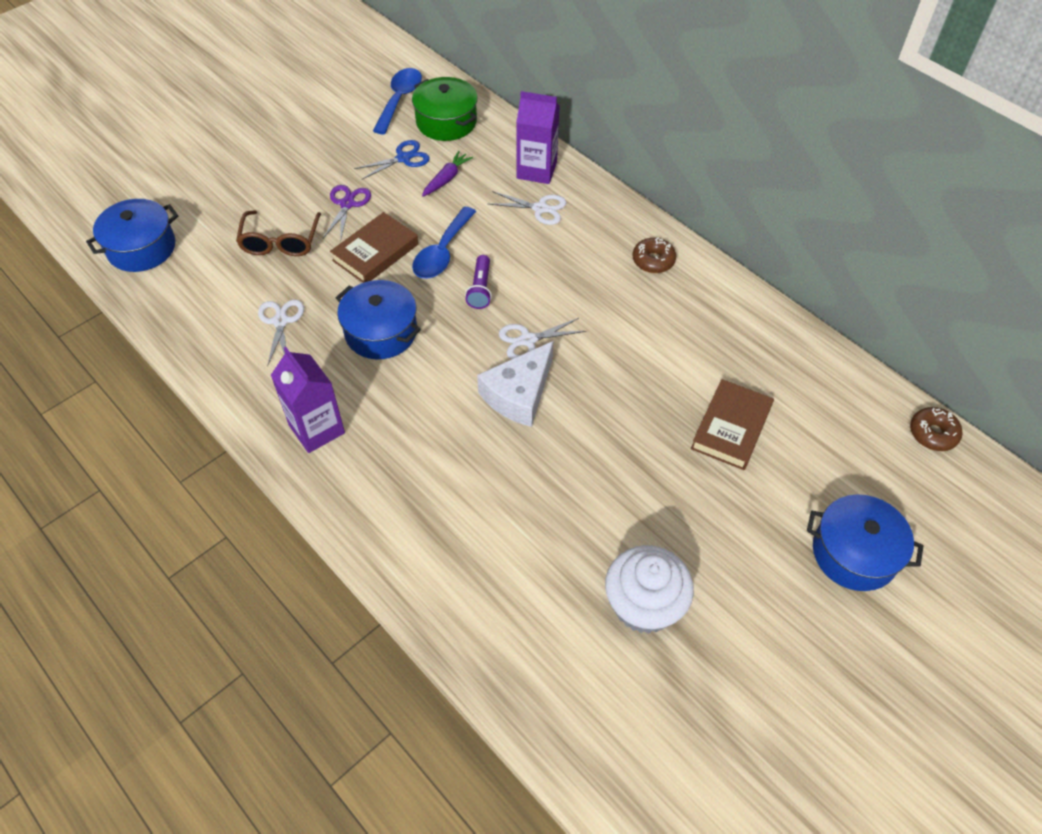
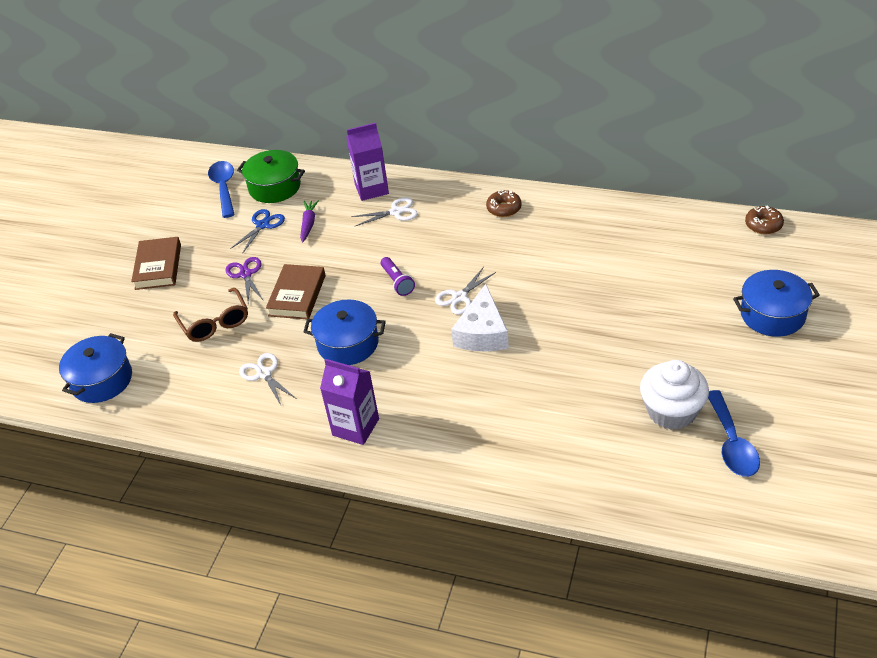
camera: 25 degrees left, 10 degrees down
(442, 252) = (348, 272): blue spoon -> blue spoon (732, 443)
(731, 428) = (639, 283): brown book -> brown book (158, 267)

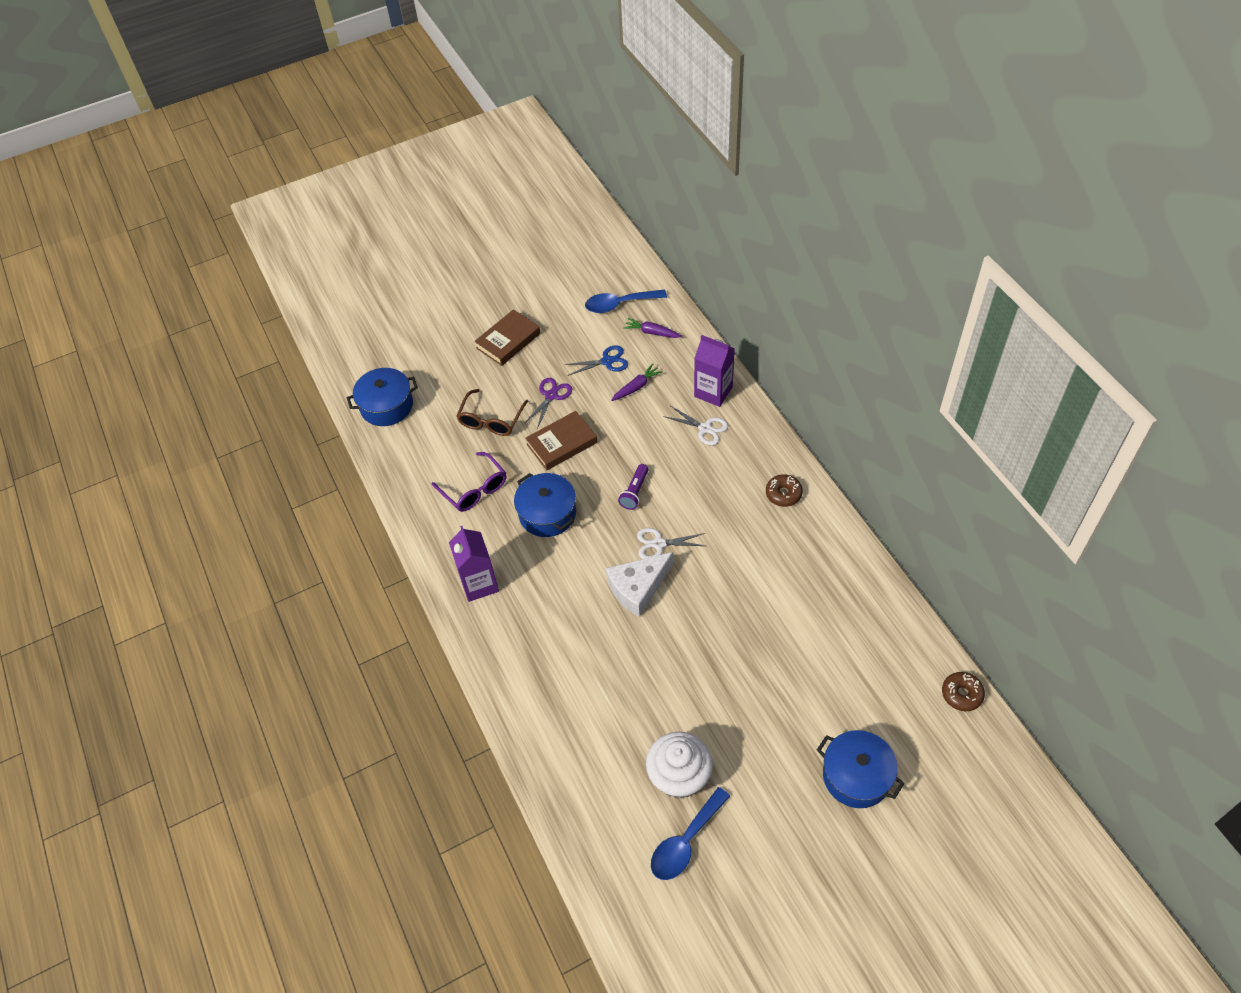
camera: 45 degrees right, 10 degrees up
(224, 188) = (619, 304): blue spoon -> blue spoon turned 135 degrees counterclockwise
(264, 374) = (474, 489): white scissors -> purple glasses
(274, 187) = (652, 332): green pot -> purple carrot

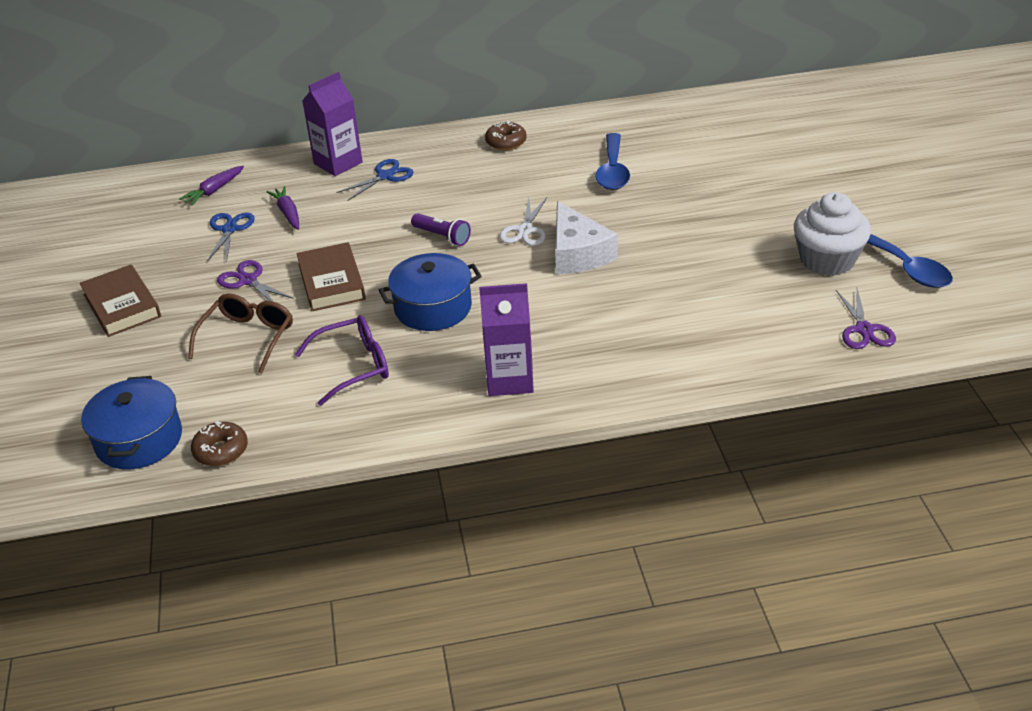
camera: 75 degrees left, 15 degrees down
(491, 420) = (248, 337): brown glasses -> brown glasses turned 105 degrees counterclockwise
(589, 816) = (864, 330): none -> purple scissors
(619, 304) = (147, 207): blue spoon -> blue spoon (612, 171)
(705, 428) = (385, 176): white scissors -> blue scissors
(856, 776) = (849, 157): blue pot -> none
(961, 694) = (778, 91): brown donut -> brown donut (221, 451)

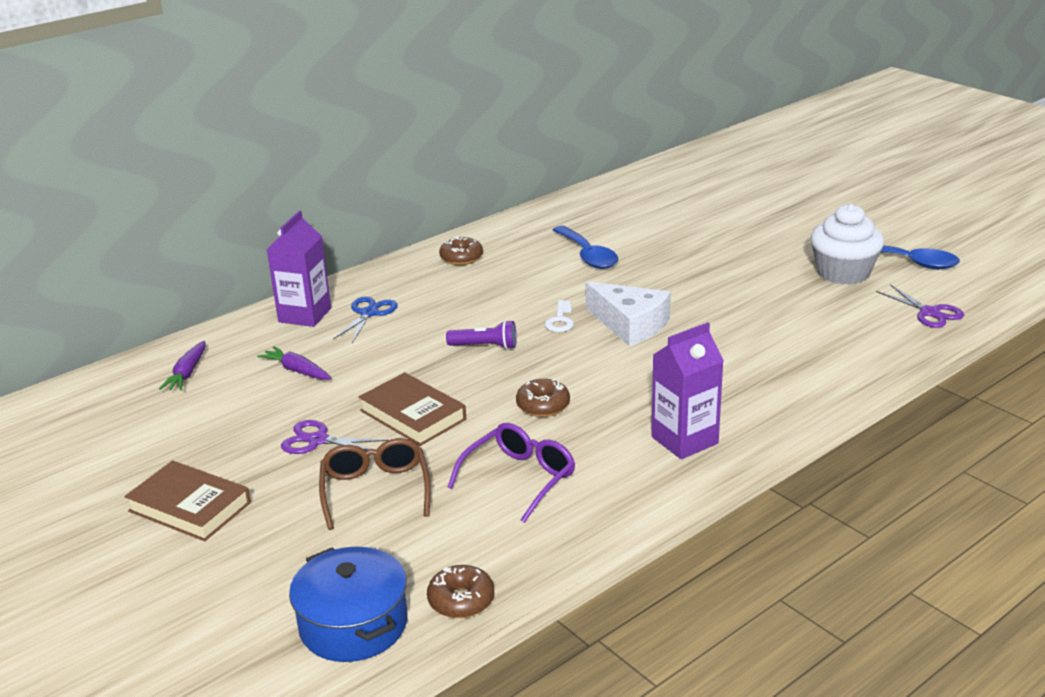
camera: 30 degrees left, 10 degrees down
(229, 229) = (244, 402): blue scissors -> none
(433, 307) = (543, 405): blue pot -> brown donut
(525, 230) = (560, 320): white scissors -> white key

